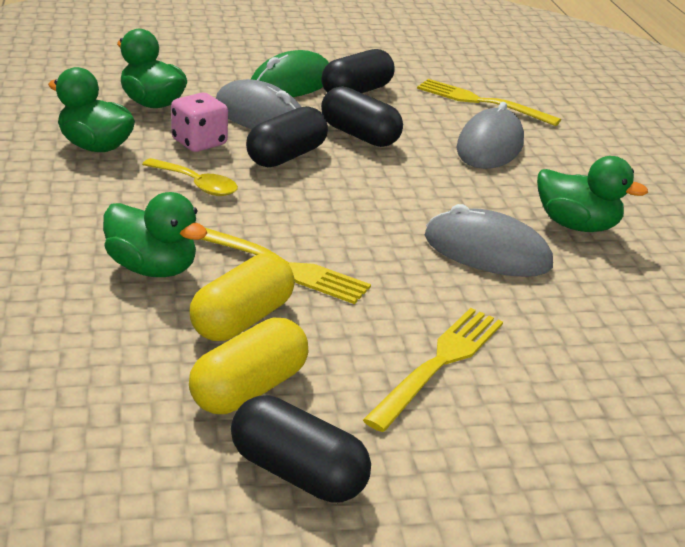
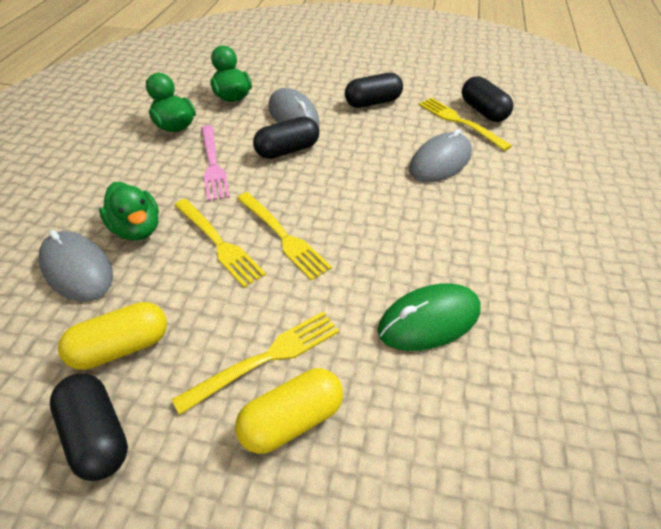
camera: 25 degrees right, 15 degrees up
(196, 184) = (213, 165): yellow spoon -> pink fork
(199, 142) = (239, 131): pink dice -> none
(242, 319) = (161, 284): yellow capsule -> yellow capsule (292, 420)
(291, 83) = (332, 91): green mouse -> green mouse (429, 320)
(359, 135) = (349, 140): black capsule -> black capsule (483, 111)
(360, 247) = (284, 237): none -> yellow fork
(487, 251) = (373, 259): grey mouse -> grey mouse (77, 269)
(576, 225) = (461, 247): green duck -> none

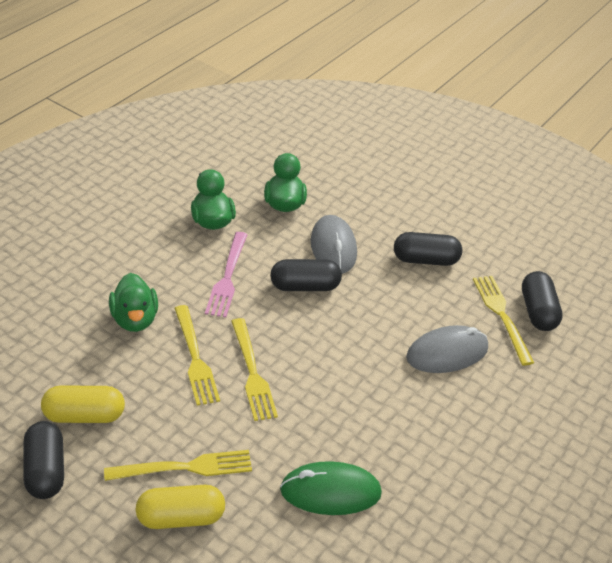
camera: 20 degrees right, 5 degrees down
(77, 269) = (74, 338): grey mouse -> none

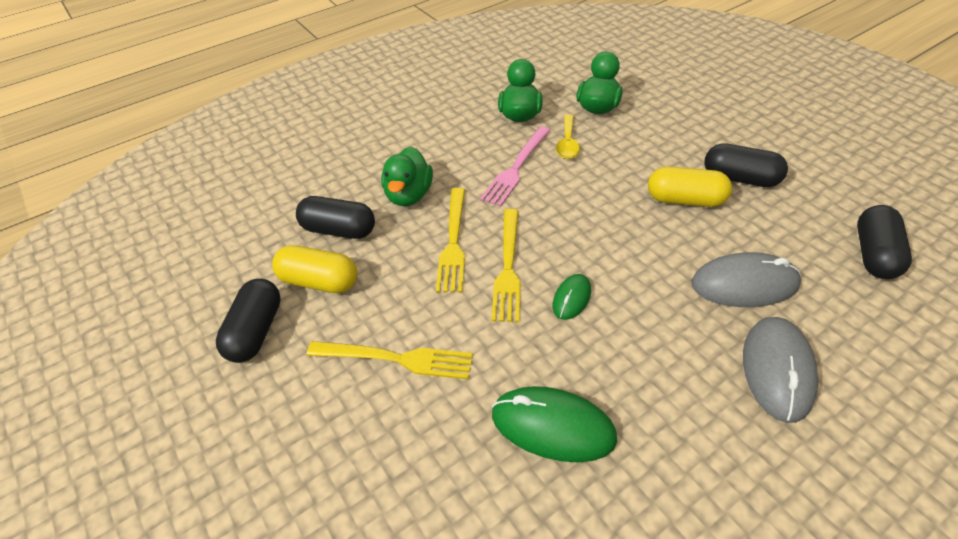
camera: 25 degrees right, 5 degrees up
(180, 517) = (368, 417): yellow capsule -> yellow capsule (685, 200)
(267, 245) = (567, 143): none -> yellow spoon
(305, 287) = (594, 188): black capsule -> black capsule (339, 230)
(314, 389) = (571, 298): none -> green mouse
(333, 247) = (637, 153): grey mouse -> grey mouse (777, 370)
(501, 315) = (824, 251): yellow fork -> none

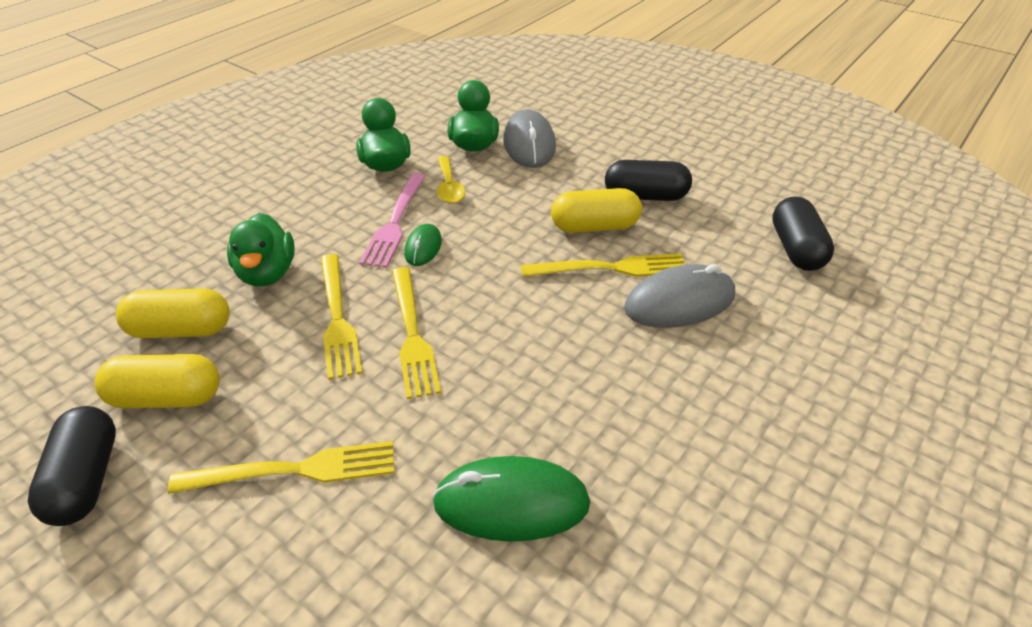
camera: 20 degrees left, 5 degrees down
(339, 230) = (181, 330): black capsule -> yellow capsule
(571, 298) = (496, 354): green mouse -> green mouse (423, 247)
(691, 241) = (612, 268): none -> yellow fork
(777, 370) = (737, 383): grey mouse -> grey mouse (529, 144)

